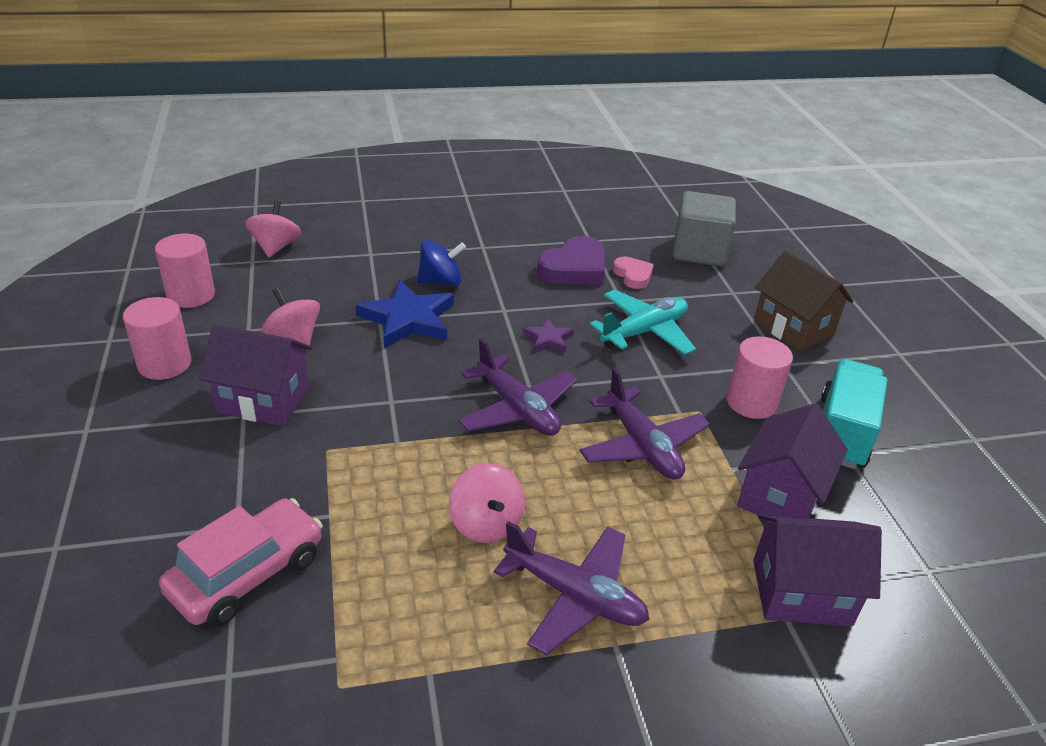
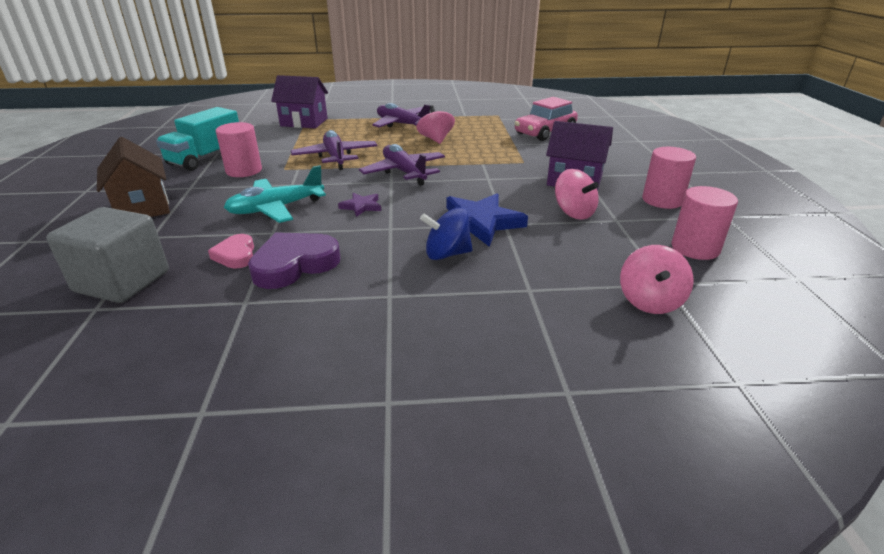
camera: 170 degrees left, 5 degrees down
(780, 496) = (278, 141): purple house -> none

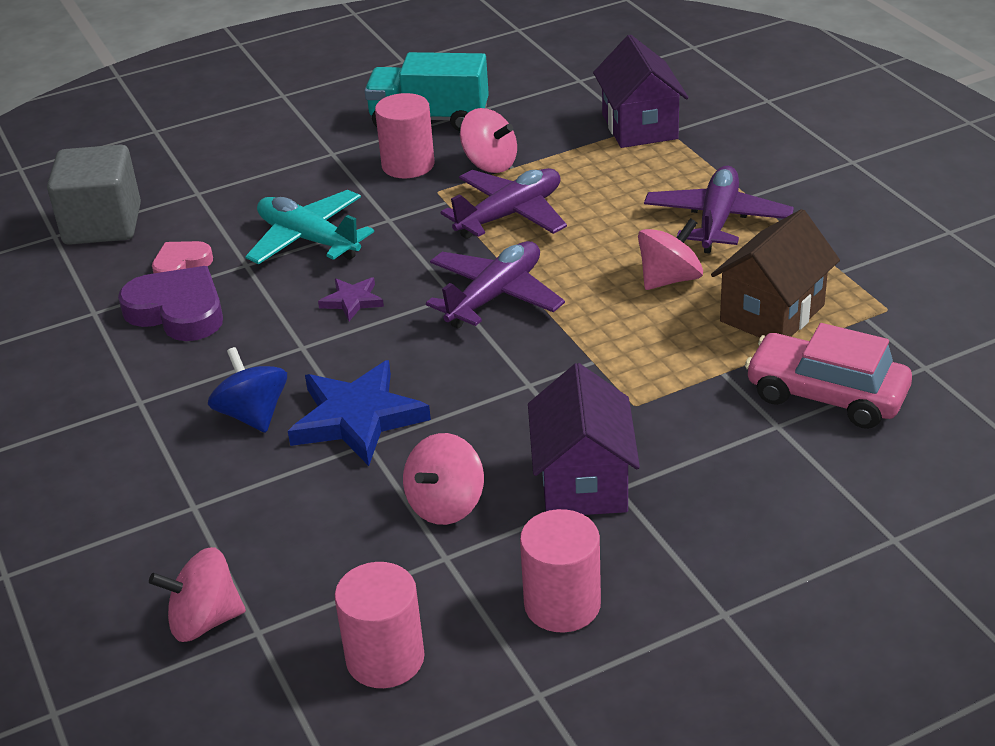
camera: 70 degrees right, 5 degrees up
(143, 207) = (261, 152): brown house -> brown house (772, 313)
(280, 153) = (490, 164): none -> pink spinning top

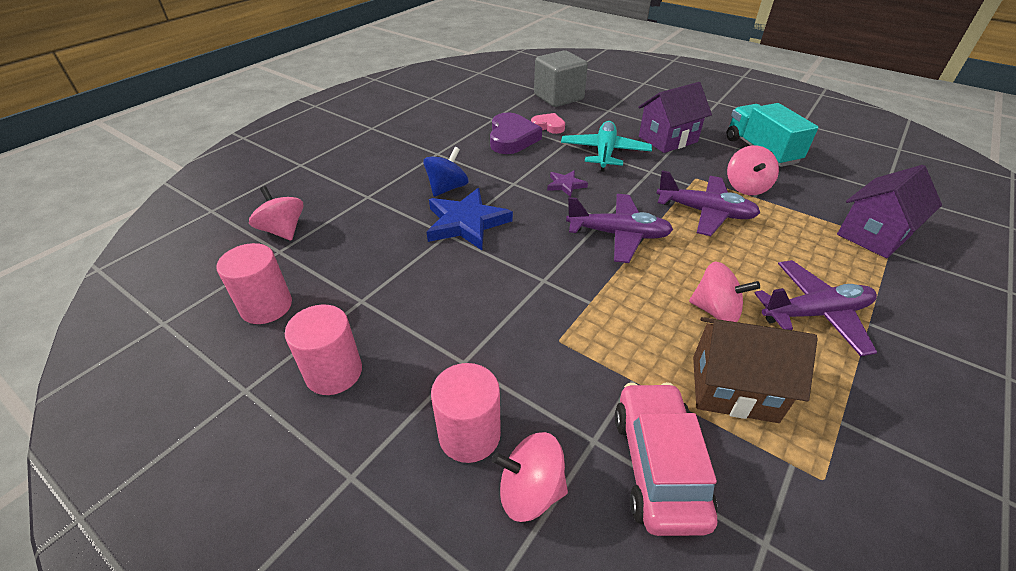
camera: 60 degrees right, 5 degrees up
(408, 165) = (707, 159): pink cylinder -> pink cylinder (469, 434)
(445, 505) = (408, 284): pink spinning top -> pink spinning top (530, 491)
(583, 482) = (460, 341): purple house -> purple house (668, 139)

